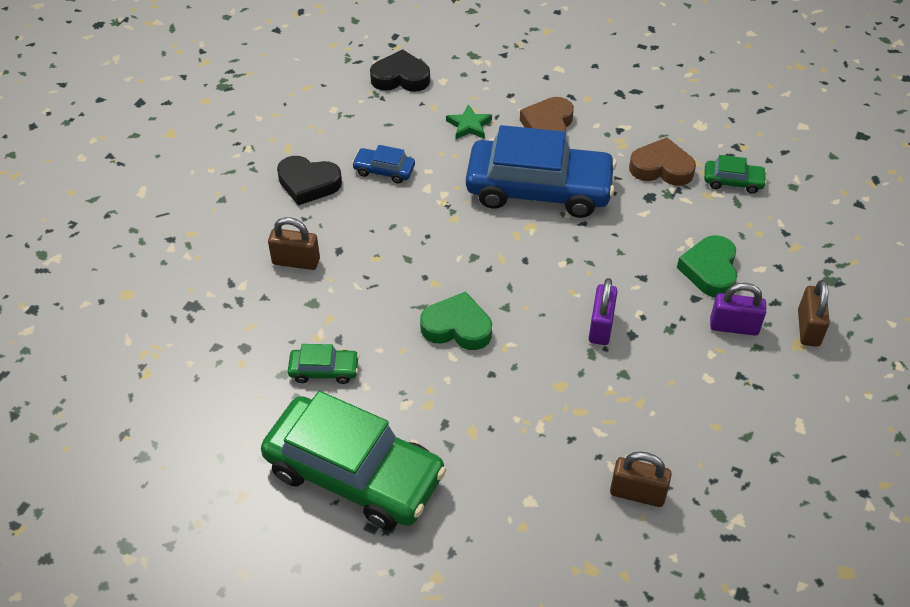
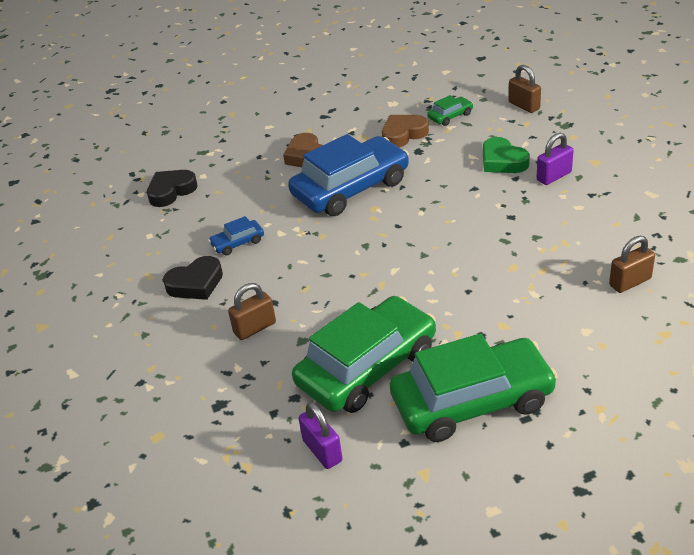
camera: 40 degrees left, 10 degrees down
(324, 370) = (367, 367): green car -> green car, size x2.38
(457, 327) = (412, 284): green heart -> none
(469, 125) = (257, 186): green star -> none
(601, 326) = (489, 225): purple padlock -> purple padlock (322, 451)
(808, 328) = (588, 152): brown padlock -> brown padlock (524, 106)

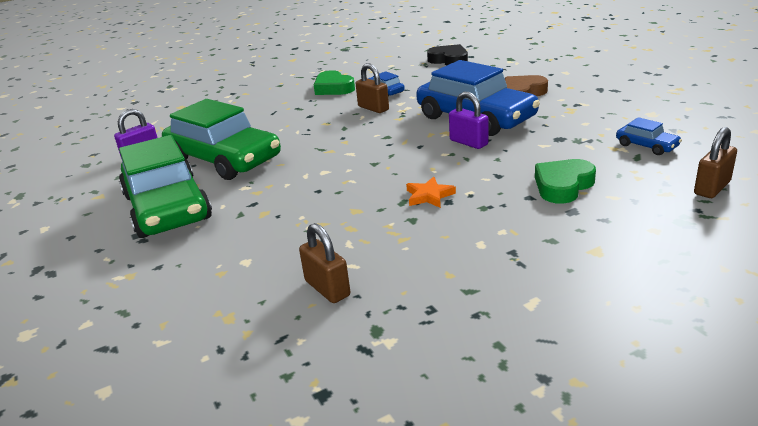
camera: 80 degrees right, 10 degrees down
(196, 283) = (333, 88): black heart -> green heart
(255, 328) = (280, 114): brown padlock -> brown padlock (373, 108)
(403, 134) = (588, 127): brown heart -> none
(450, 116) = (646, 146): green car -> blue car
(499, 226) = (429, 196): none -> orange star
(554, 176) = (544, 222): purple padlock -> purple padlock (468, 142)

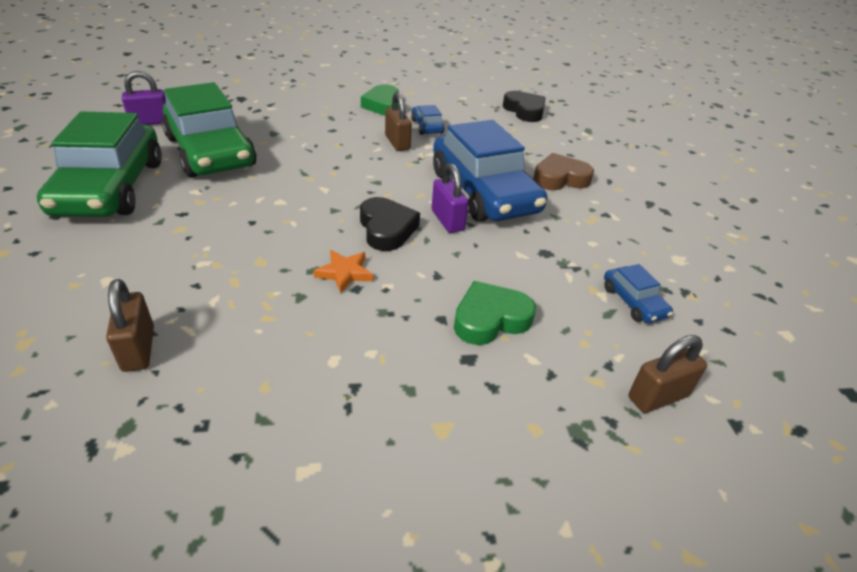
camera: 15 degrees right, 10 degrees up
(429, 161) = (386, 229): none -> black heart

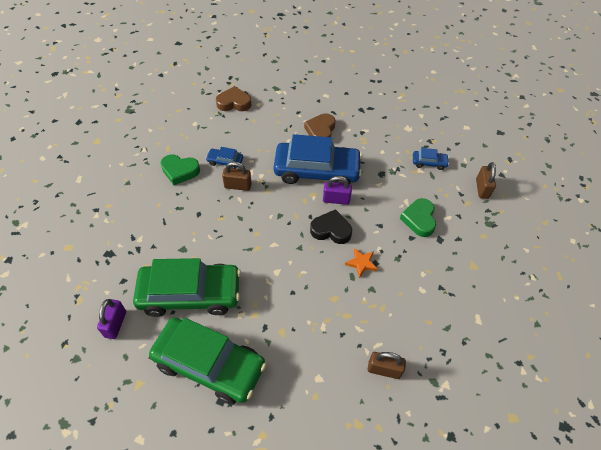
camera: 60 degrees left, 15 degrees up
(524, 111) = (234, 103): black heart -> brown heart

